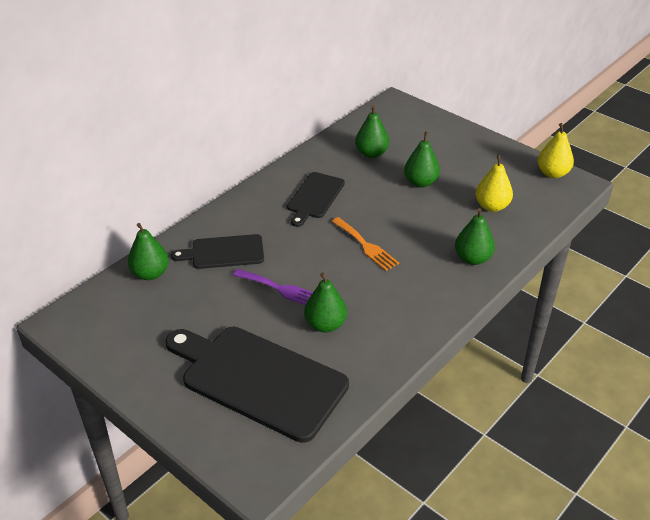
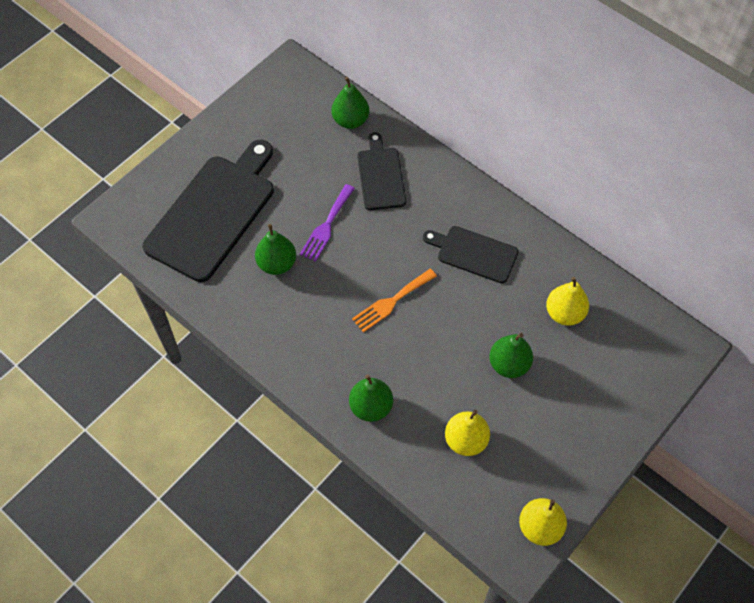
camera: 90 degrees right, 20 degrees up
(371, 153) = (564, 313): green pear -> yellow pear

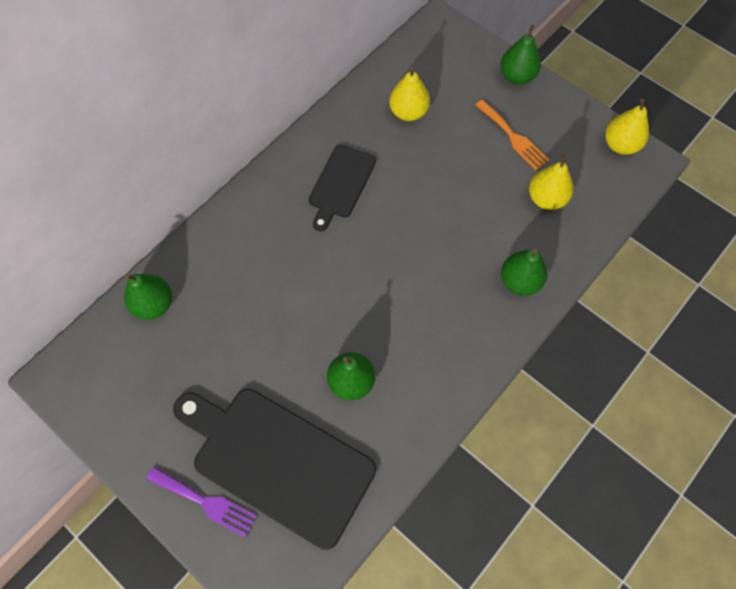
camera: 90 degrees left, 5 degrees up
(326, 226) = (301, 328): purple fork -> purple fork (206, 502)
(381, 176) = (236, 271): black cutting board -> none
(391, 302) = (399, 261): orange fork -> orange fork (513, 137)
(509, 364) = (465, 160): green pear -> green pear (517, 76)

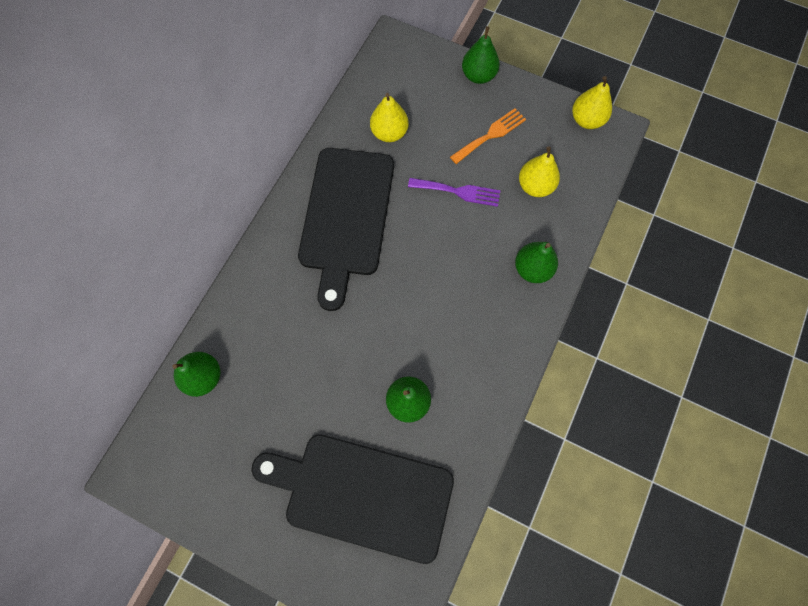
camera: 15 degrees left, 5 degrees up
(206, 502) = (307, 551): purple fork -> purple fork (458, 192)
(340, 184) = (346, 217): black cutting board -> black cutting board, size x1.83
(513, 137) = (490, 135): orange fork -> orange fork turned 75 degrees counterclockwise

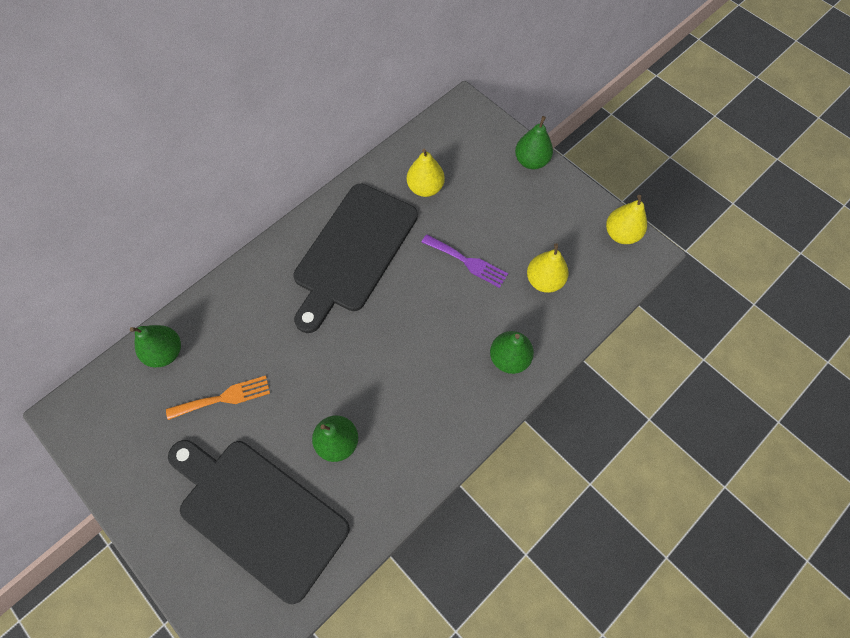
camera: 20 degrees right, 5 degrees down
(490, 135) = (520, 219): orange fork -> orange fork (224, 398)

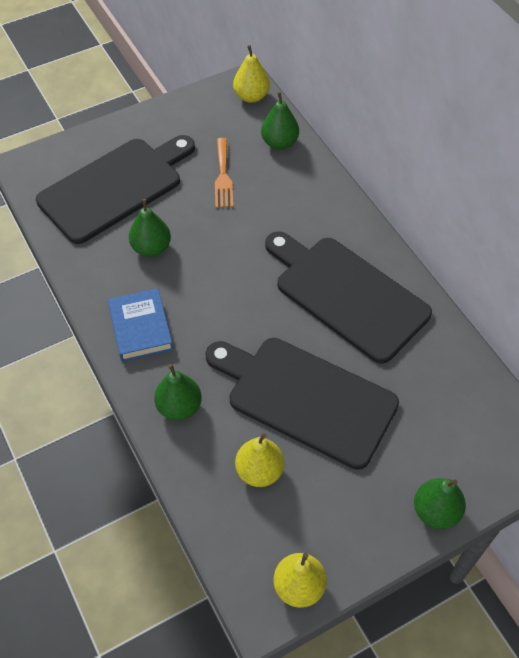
camera: 105 degrees right, 10 degrees down
(425, 188) = (416, 380): yellow pear -> yellow pear (251, 96)
(438, 420) = (140, 328): none -> blue book
(467, 262) = (305, 398): purple fork -> black cutting board

